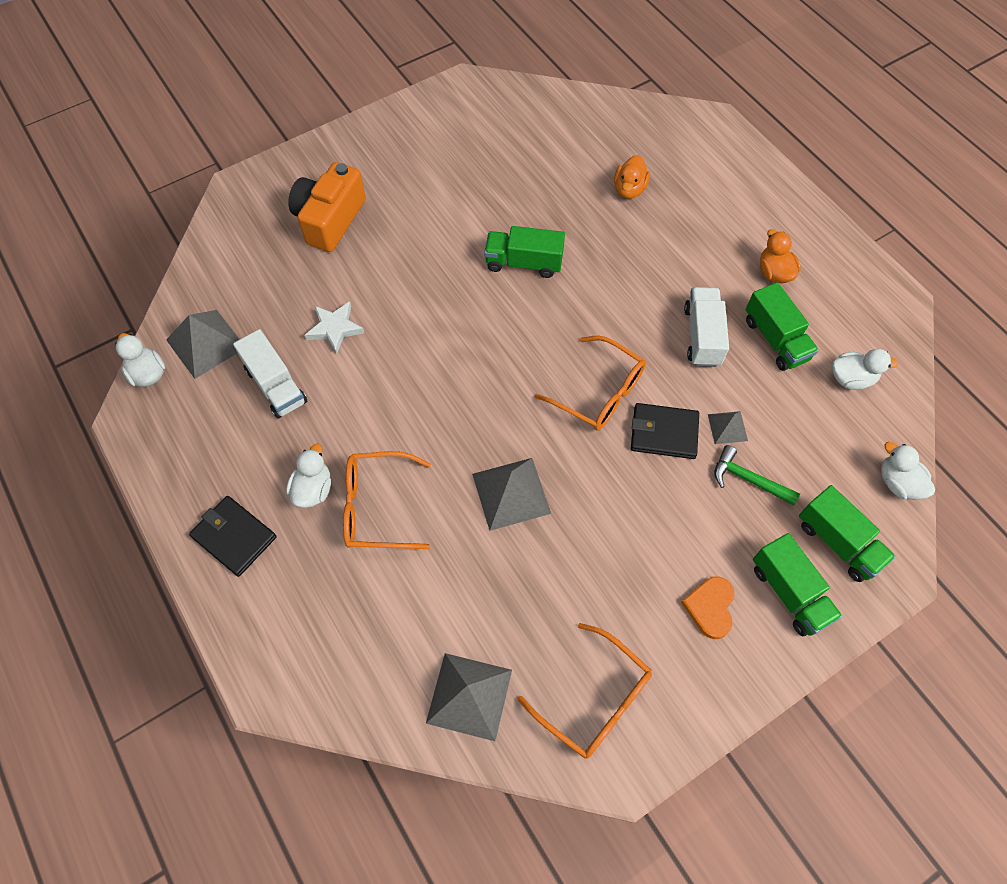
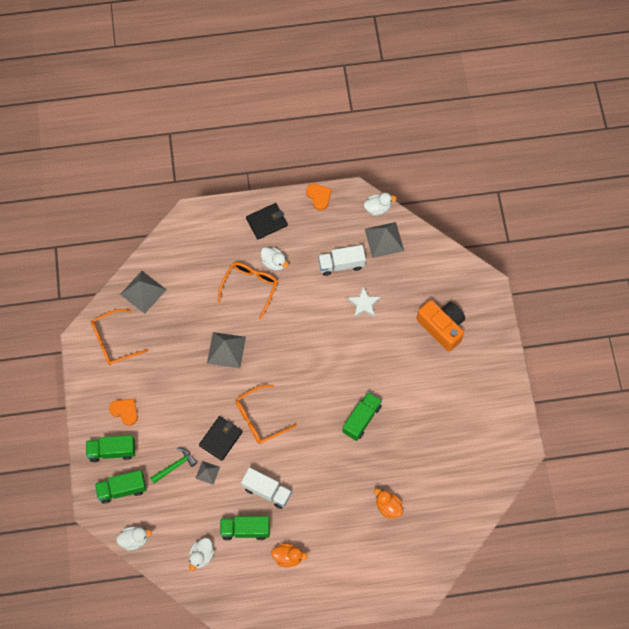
camera: 115 degrees right, 5 degrees up
(152, 472) = (319, 196): none -> orange heart

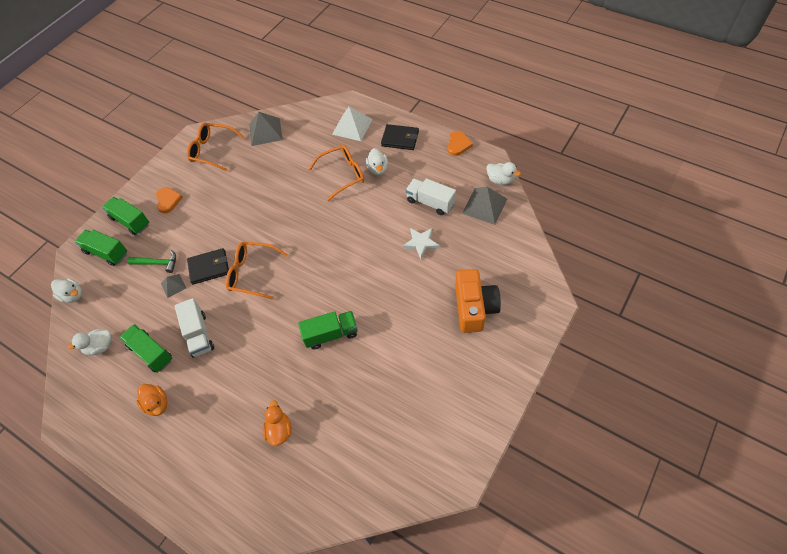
camera: 45 degrees right, 10 degrees down
(215, 236) = (352, 126): none -> white pyramid
(226, 350) = (280, 206): grey pyramid -> none

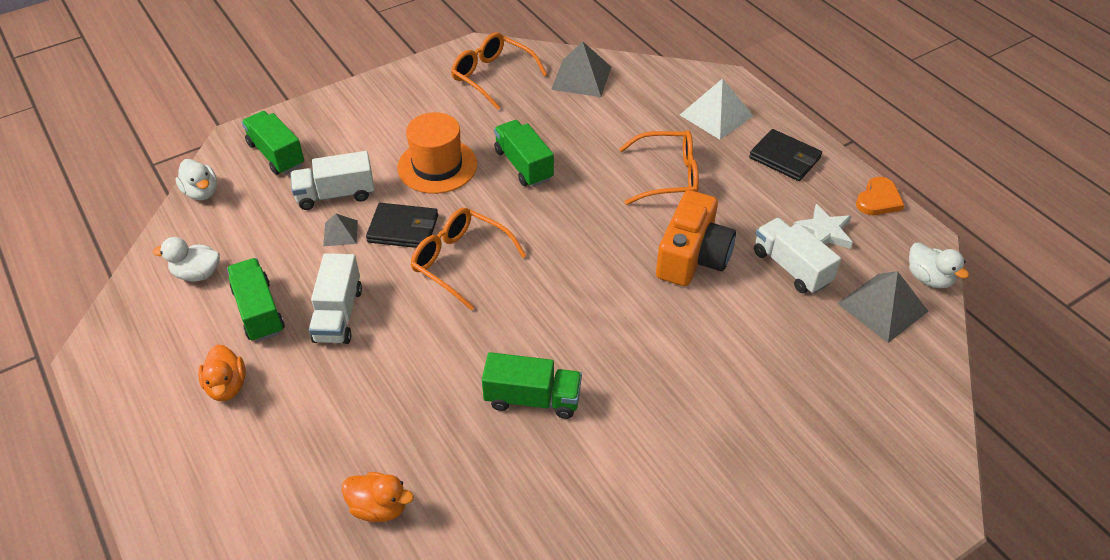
camera: 20 degrees right, 10 degrees down
(130, 221) = (330, 127): green truck -> green truck (523, 165)
(157, 263) = (336, 195): green hammer -> white truck
(168, 200) = (396, 119): orange heart -> none
(209, 221) = (437, 166): none -> orange hat
(279, 430) = (379, 507): orange duck -> orange duck turned 90 degrees clockwise
(378, 169) = (727, 188): white duck -> none
(421, 243) = (746, 322): white star -> white star (823, 232)
(474, 307) = (791, 459): orange camera -> orange camera (692, 257)

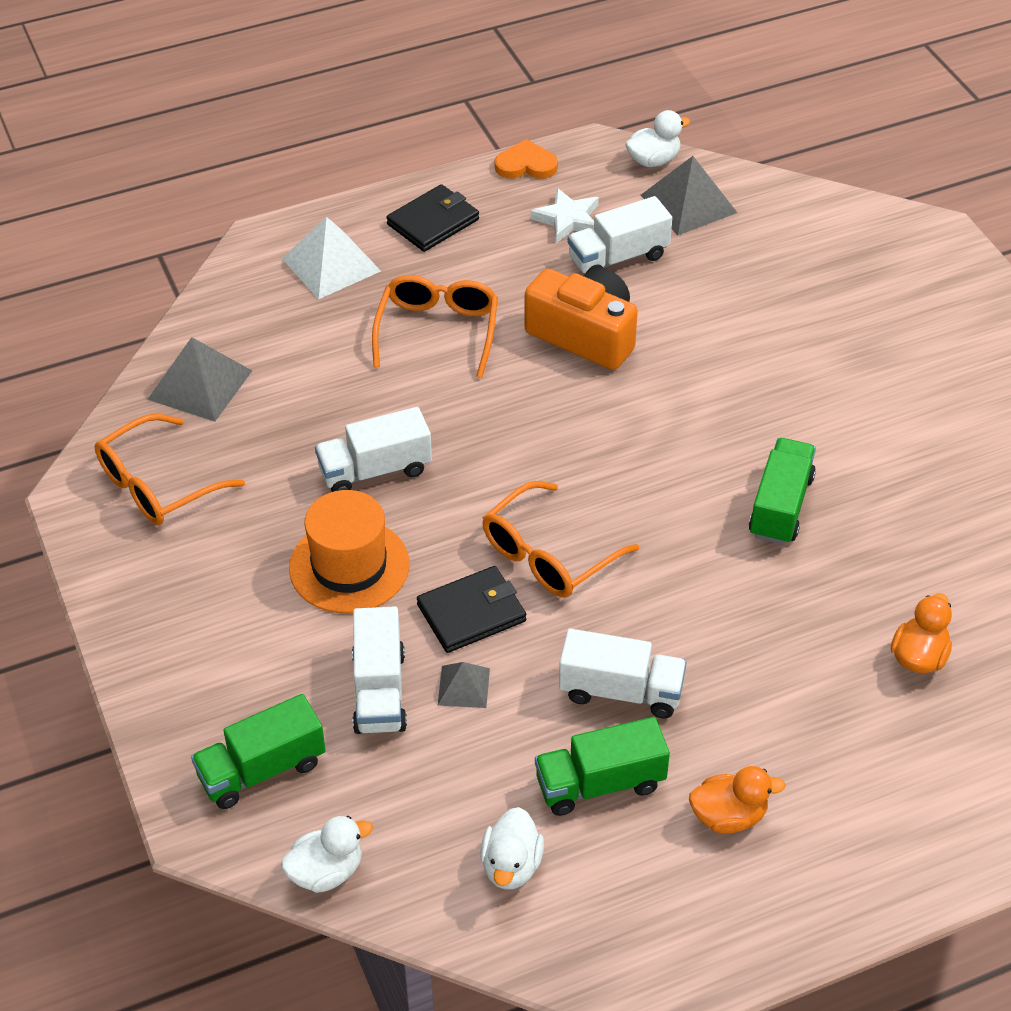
camera: 80 degrees left, 0 degrees up
(403, 229) = (471, 613): black wallet -> black wallet turned 45 degrees clockwise
(523, 165) = (375, 470): green truck -> white truck
(878, 200) = (526, 164): orange heart -> orange heart turned 45 degrees counterclockwise

